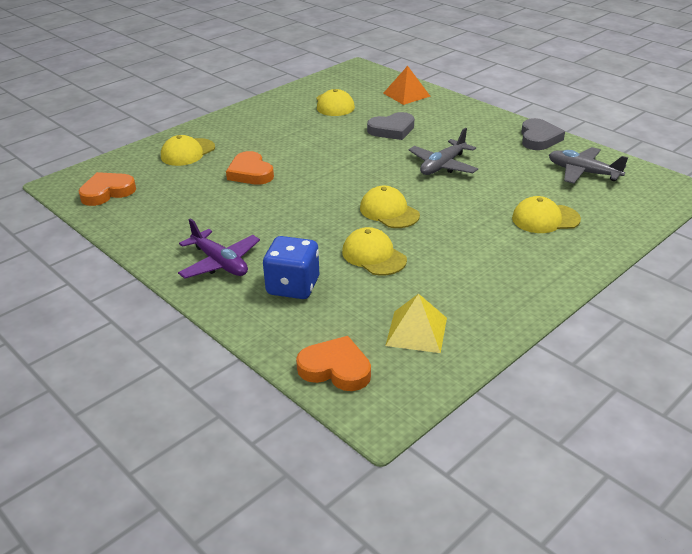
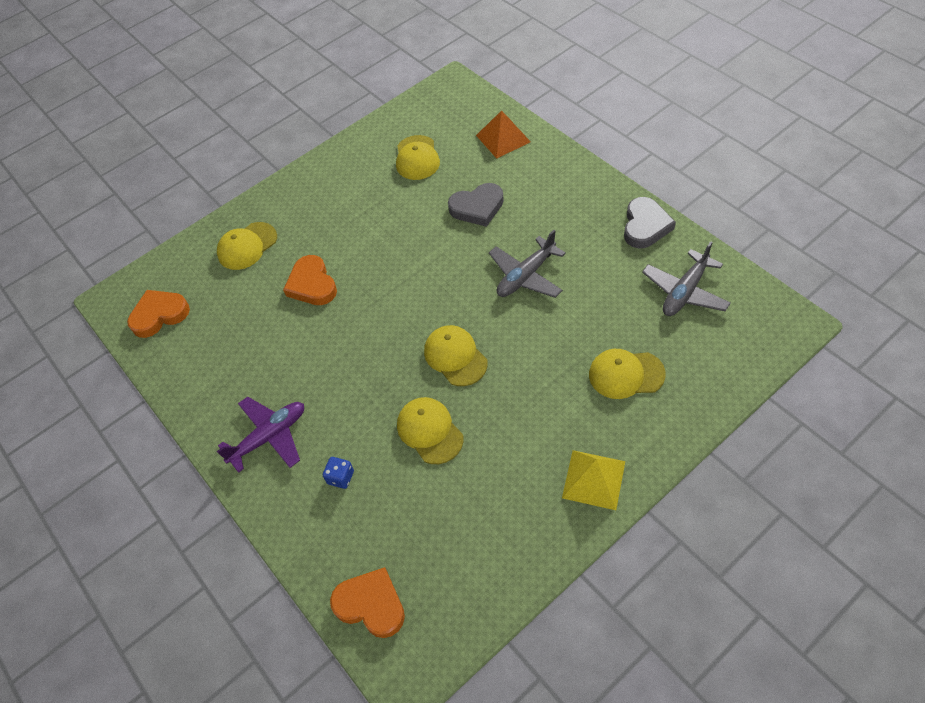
camera: 10 degrees right, 20 degrees up
(220, 263) = (269, 437): purple plane -> purple plane turned 90 degrees counterclockwise
(293, 286) = (341, 477): blue dice -> blue dice, size x0.48
(416, 331) = (459, 553): yellow pyramid -> yellow pyramid (593, 479)
(583, 172) = (685, 291): grey plane -> grey plane turned 90 degrees counterclockwise

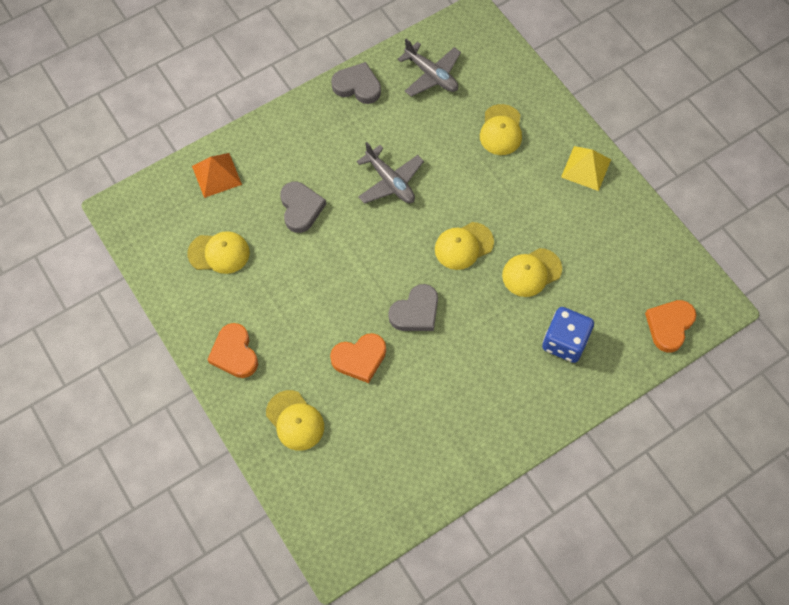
camera: 90 degrees left, 10 degrees up
(159, 315) = (365, 506): orange heart -> orange heart (234, 353)
(269, 437) = (519, 398): purple plane -> none
(341, 477) = (564, 342): blue dice -> blue dice, size x2.07
(368, 324) = (415, 312): none -> grey heart

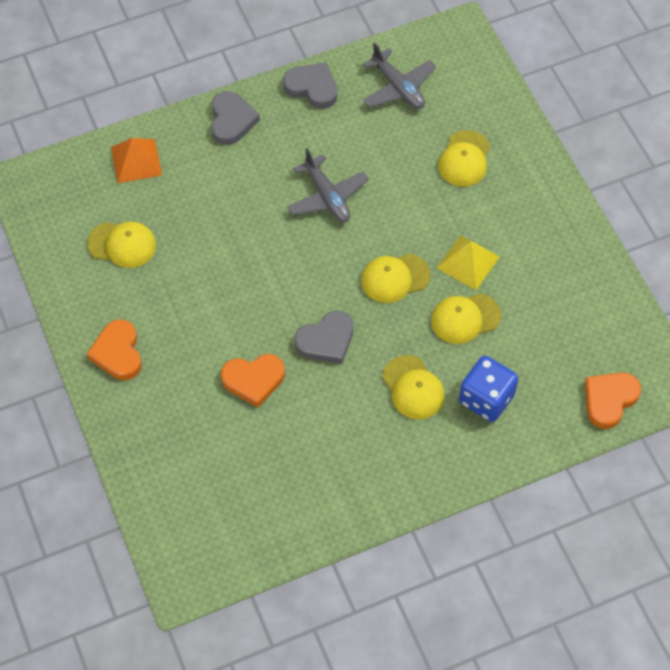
camera: 10 degrees right, 5 degrees down
(295, 420) = (169, 434): yellow cap -> yellow cap (413, 388)
(301, 208) = (221, 210): grey heart -> grey heart (231, 121)
(586, 168) = (552, 214): yellow pyramid -> yellow pyramid (468, 262)

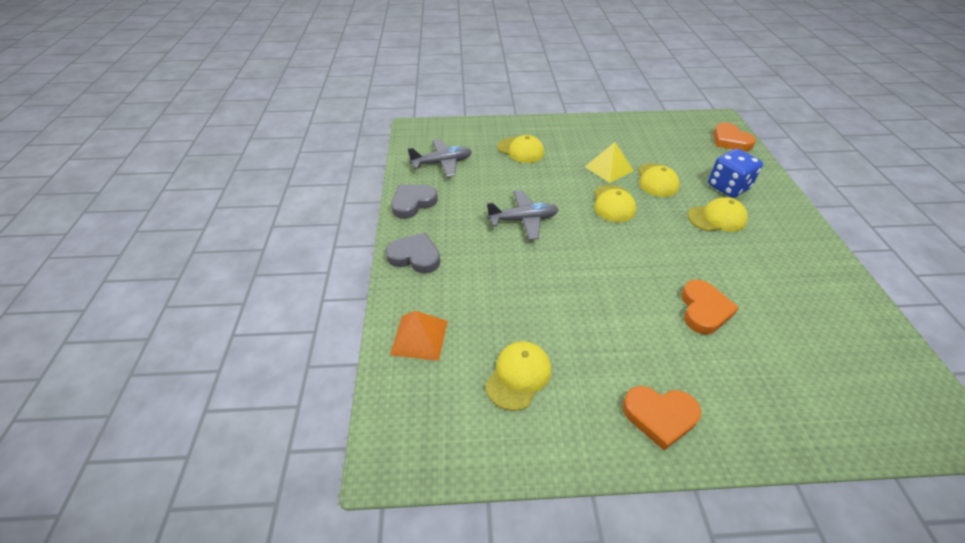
camera: 70 degrees left, 15 degrees down
(326, 340) = (666, 254): grey heart -> none

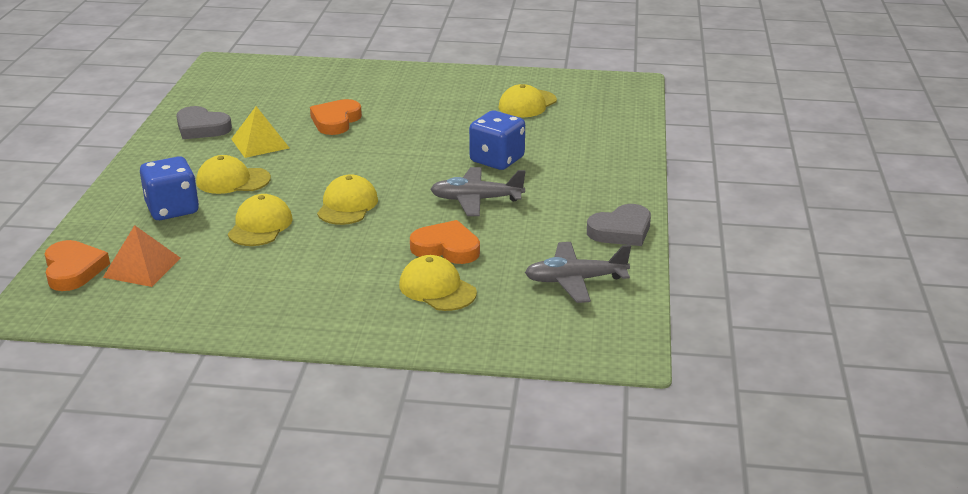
camera: 170 degrees left, 15 degrees down
(415, 256) = (616, 179): grey heart -> grey heart (201, 128)
(419, 337) = (611, 128): orange pyramid -> orange pyramid (142, 267)
(522, 269) = (497, 160): none -> blue dice
(609, 168) = (315, 247): yellow pyramid -> yellow pyramid (260, 143)
(659, 416) = (428, 82): orange heart -> orange heart (446, 248)

